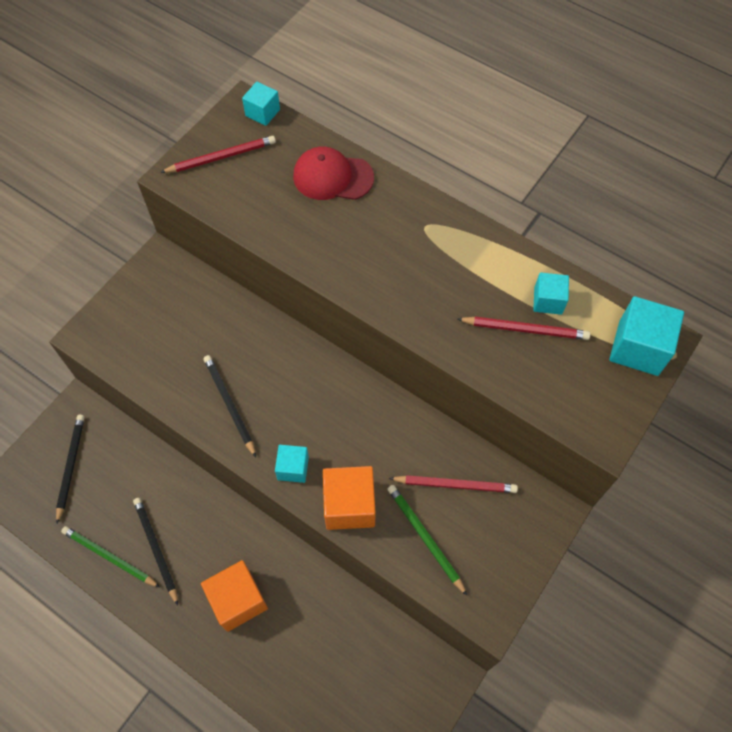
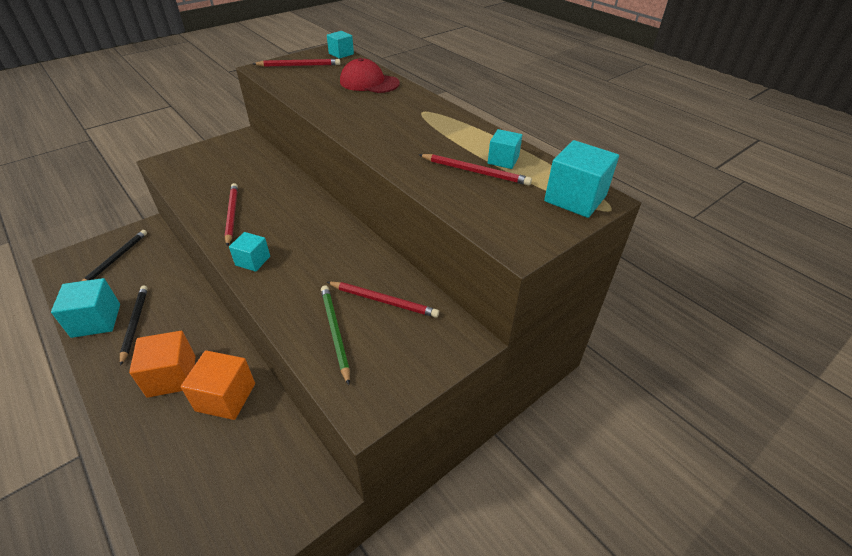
camera: 15 degrees right, 20 degrees down
(109, 557) = (96, 320): green pencil -> turquoise cube
(229, 404) = (232, 215): black pencil -> red pencil
(349, 505) = (283, 294): orange cube -> orange cube (226, 397)

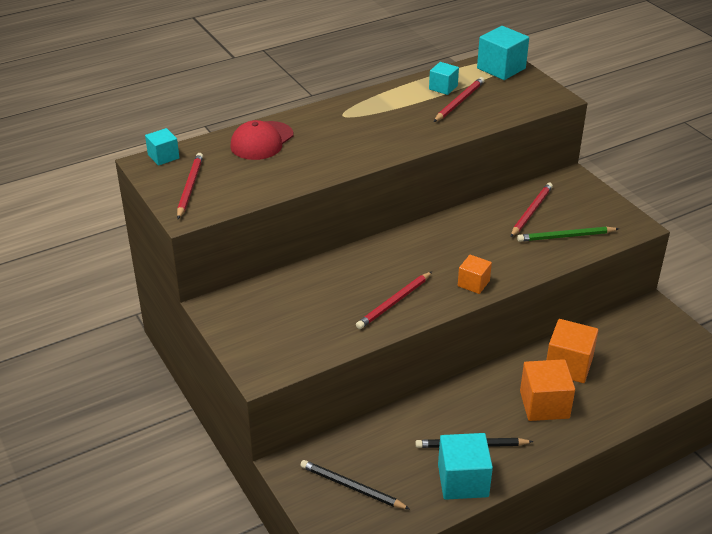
camera: 80 degrees left, 5 degrees down
(232, 215) = (394, 302): red pencil -> red pencil turned 45 degrees counterclockwise
(253, 261) = (473, 283): turquoise cube -> orange cube

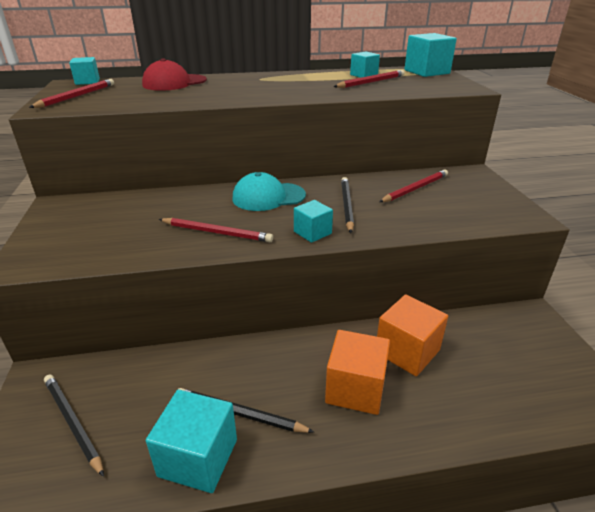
camera: 20 degrees right, 5 degrees down
(394, 302) = (217, 232): red pencil -> red pencil turned 135 degrees counterclockwise
(407, 252) = (268, 197): none -> turquoise cap
(473, 283) = (312, 232): orange cube -> turquoise cube
(483, 246) = (346, 205): none -> black pencil
(565, 236) = (440, 213): green pencil -> none

